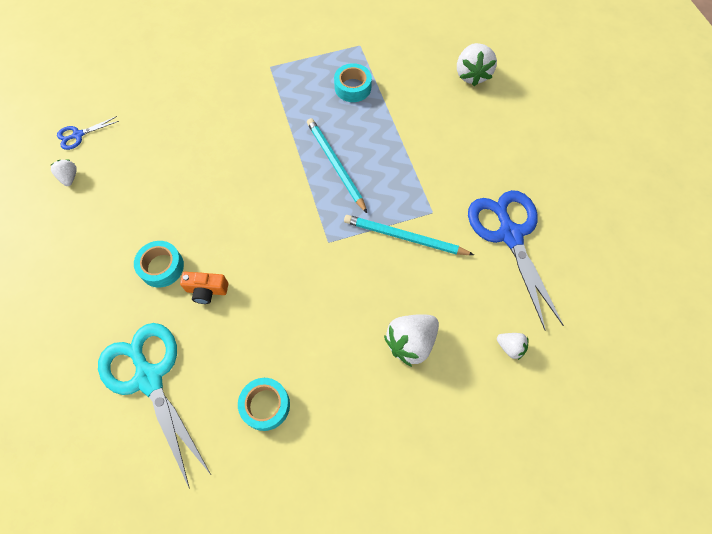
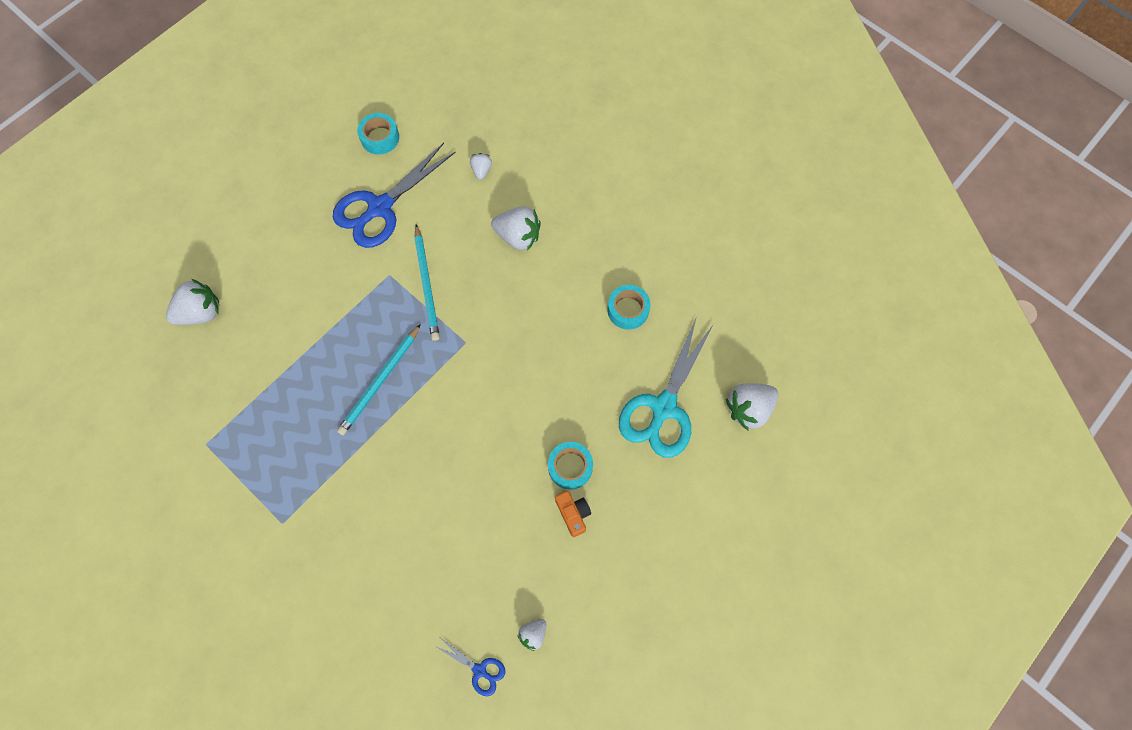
camera: 120 degrees left, 5 degrees up
(85, 463) = (748, 409): none -> white strawberry
(207, 290) = (568, 413): orange camera -> orange camera (573, 514)
(352, 87) = (272, 418): turquoise tape -> turquoise tape (380, 138)

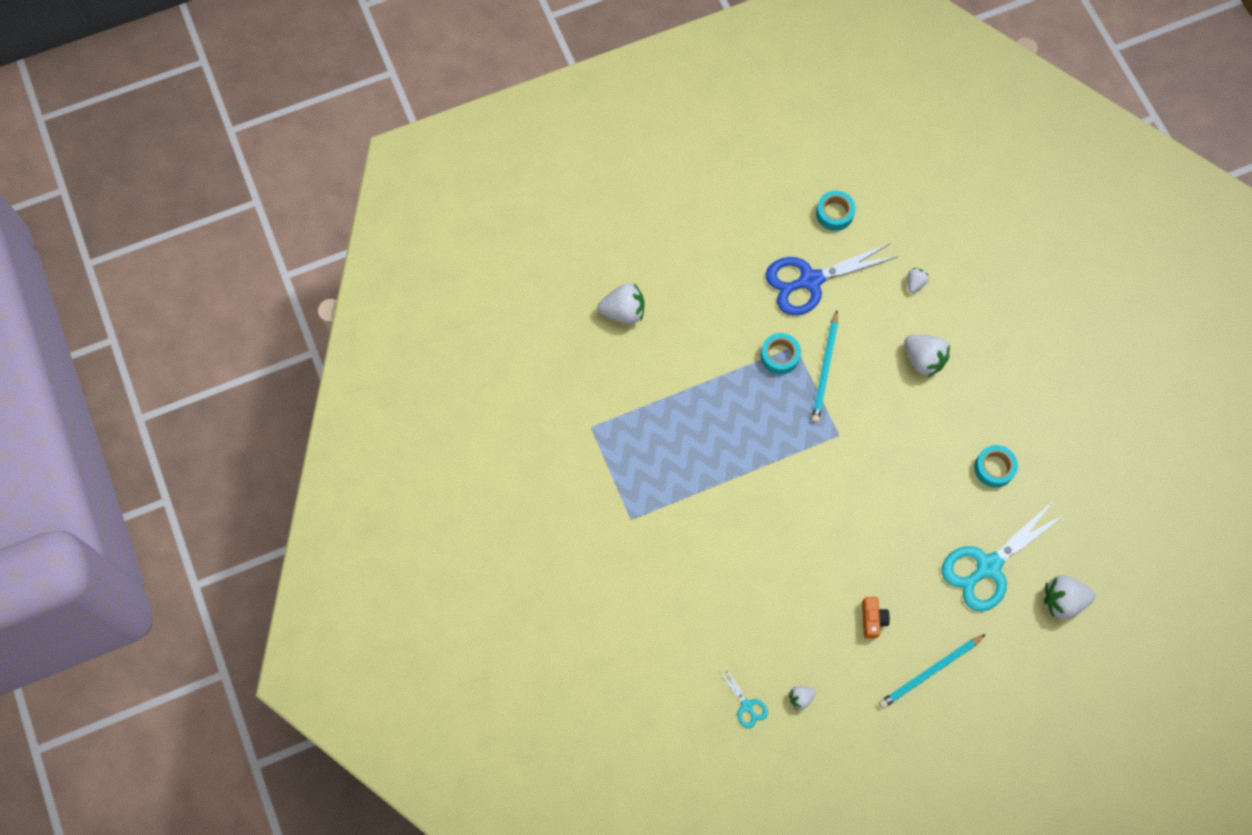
camera: 25 degrees right, 0 degrees up
(380, 381) = (753, 437): turquoise pencil -> turquoise pencil (930, 672)
(479, 670) = (746, 706): blue scissors -> turquoise scissors
(570, 467) = (886, 580): turquoise tape -> turquoise tape (779, 356)

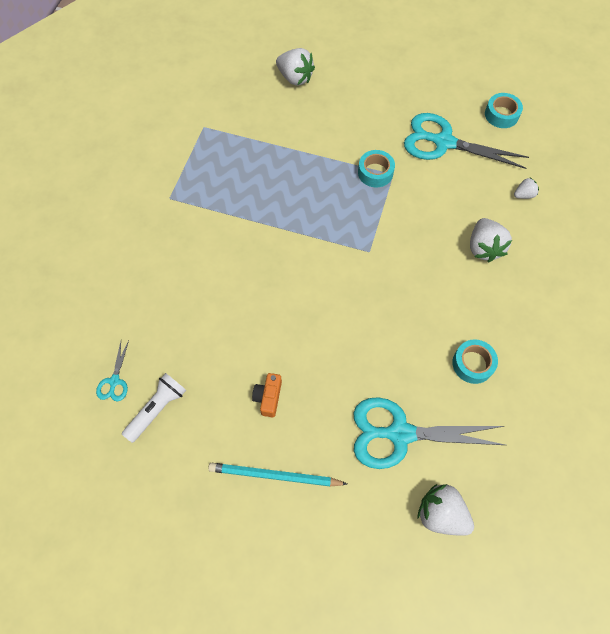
camera: 40 degrees right, 5 degrees down
(800, 698) = (157, 409): white strawberry -> white flashlight
(810, 280) = (443, 142): blue scissors -> turquoise scissors
(825, 369) = (400, 203): turquoise pencil -> none
(872, 619) = (268, 397): orange camera -> orange camera turned 150 degrees clockwise

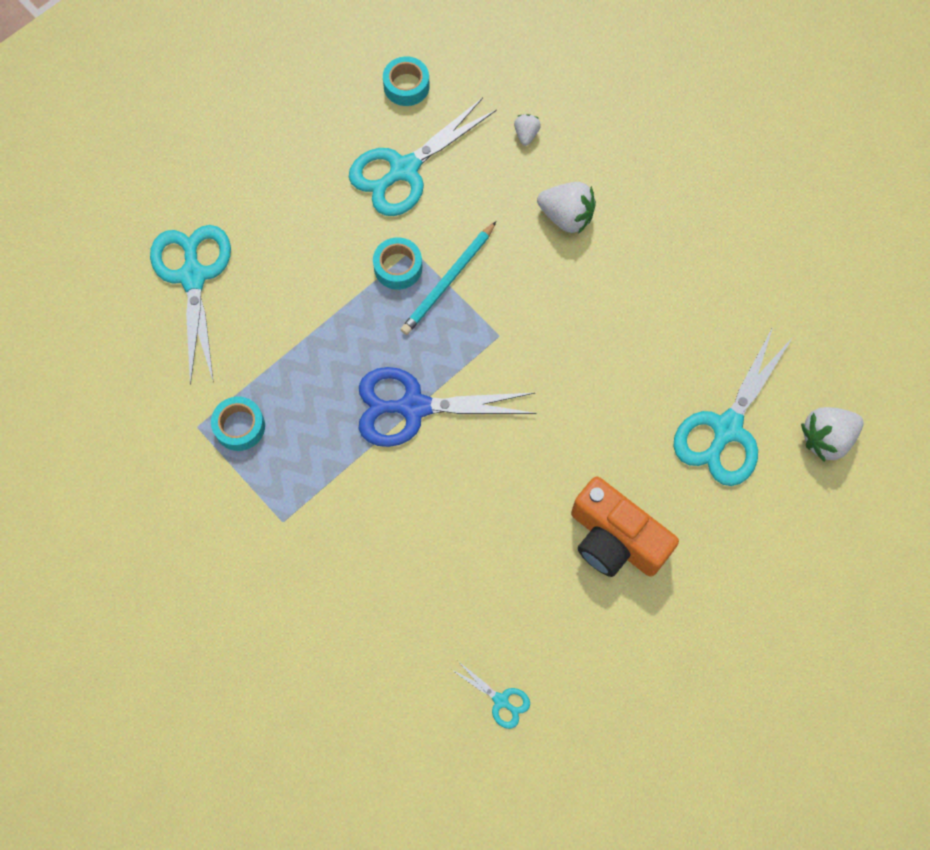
camera: 60 degrees left, 5 degrees up
(157, 409) = (563, 667): white flashlight -> none
(268, 397) = (615, 539): orange camera -> orange camera, size x2.12
(274, 476) = (705, 578): turquoise pencil -> turquoise pencil (448, 281)
(287, 228) = (414, 407): none -> blue scissors
(295, 78) = (193, 276): white strawberry -> turquoise scissors
(472, 364) = (691, 313): turquoise tape -> turquoise tape (239, 426)

